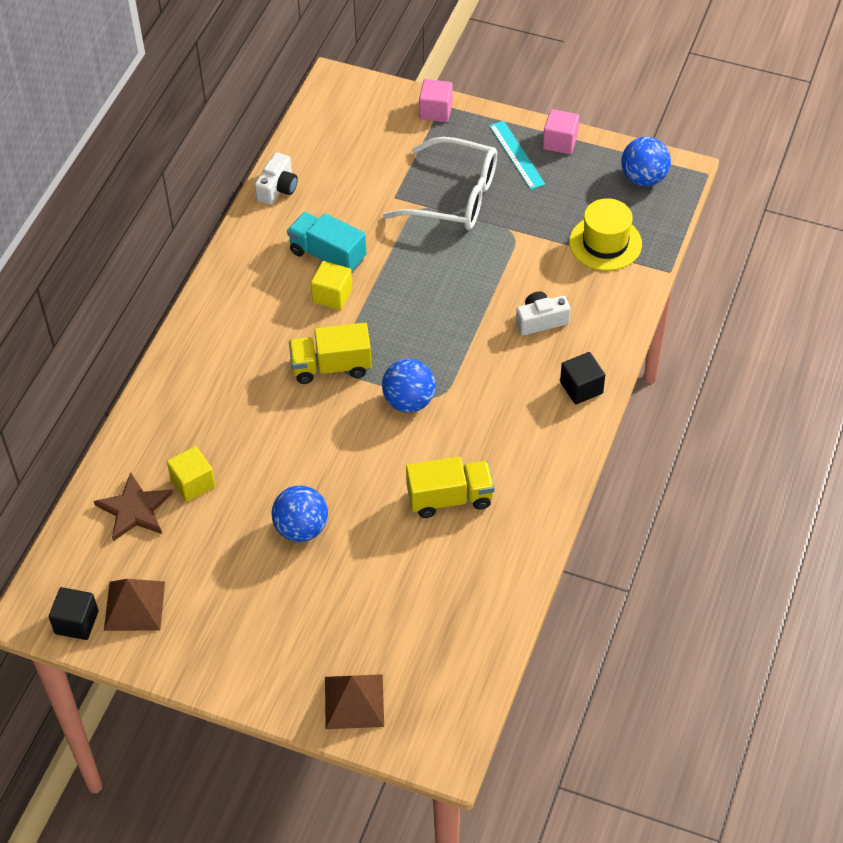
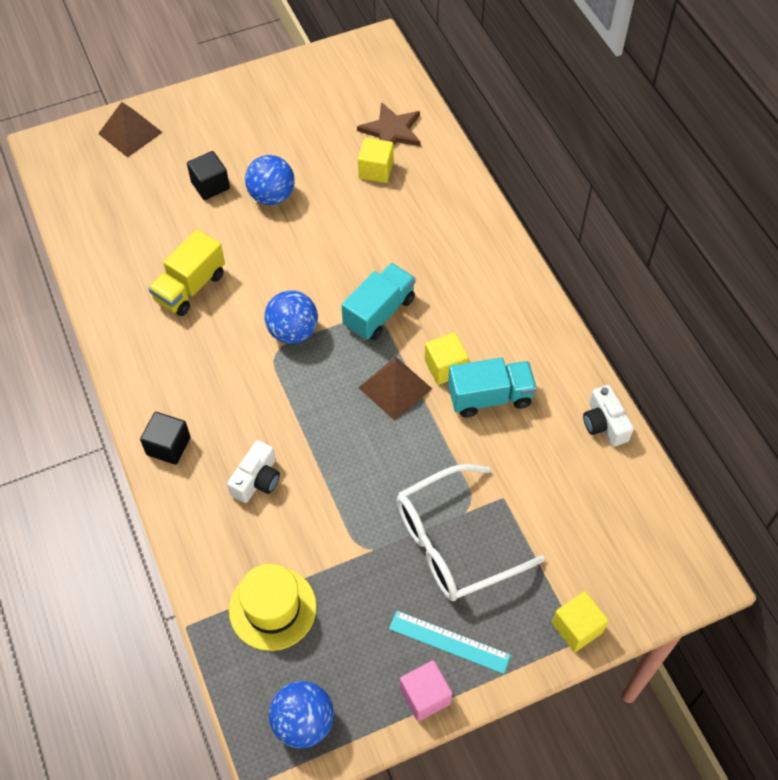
camera: 135 degrees right, 5 degrees up
(76, 622) = (345, 57): black cube -> black cube (210, 185)
(134, 605) = (323, 87): brown pyramid -> brown pyramid (395, 388)
(331, 366) = (379, 312): yellow truck -> turquoise truck
(436, 111) = (577, 627): pink cube -> yellow cube

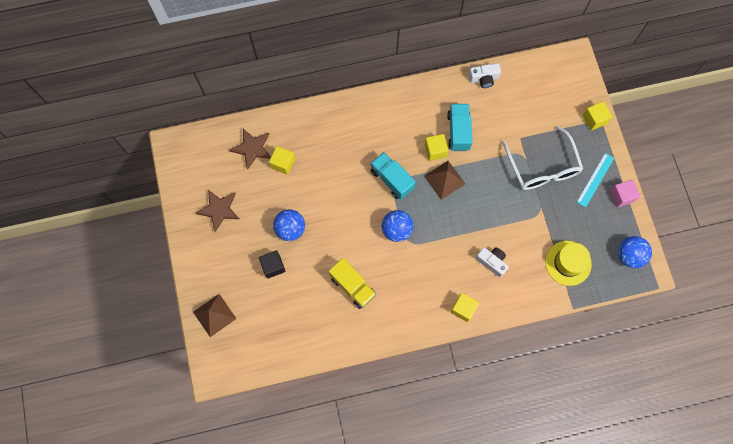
camera: 80 degrees left, 15 degrees up
(168, 446) = (463, 309): black cube -> yellow cube
(288, 110) = (219, 210): none -> brown star

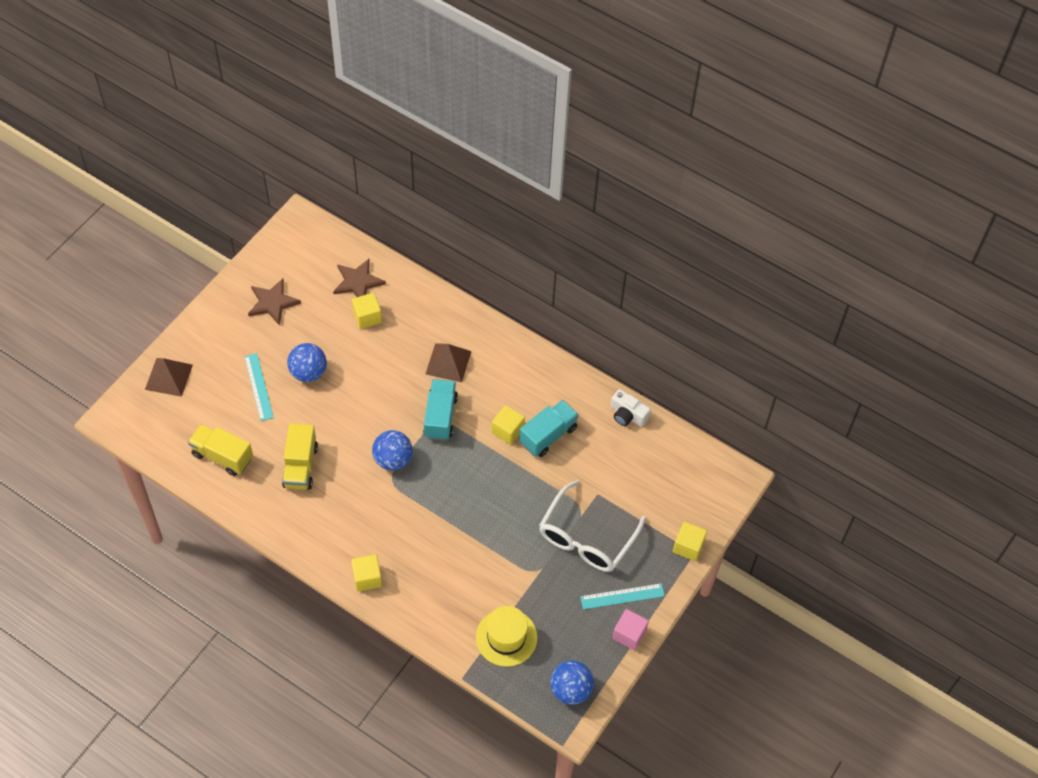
camera: 45 degrees right, 15 degrees down
(273, 266) = (259, 387): black cube -> turquoise ruler
(303, 327) = (222, 456): none -> yellow truck
(444, 180) = (485, 461): brown pyramid -> brown pyramid (448, 362)
(492, 262) = (440, 567): white camera -> none

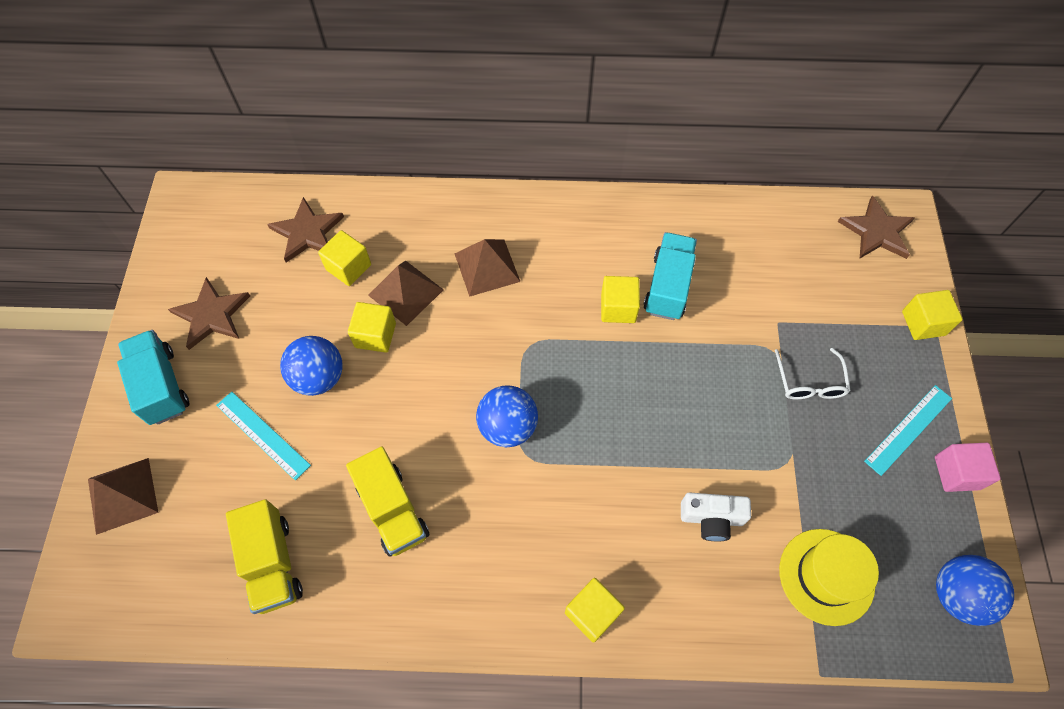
camera: 30 degrees left, 5 degrees up
(222, 456) = (272, 563): yellow truck -> yellow truck turned 105 degrees counterclockwise
(355, 366) = (375, 335): none -> yellow cube
(390, 350) = (405, 292): none -> brown pyramid
(440, 417) = (526, 337): turquoise truck -> turquoise truck (161, 386)
(586, 537) = (809, 382): white glasses -> white glasses, size x0.52
(627, 415) = (734, 213): white camera -> white camera (711, 518)
(711, 477) = (876, 231): none -> brown star

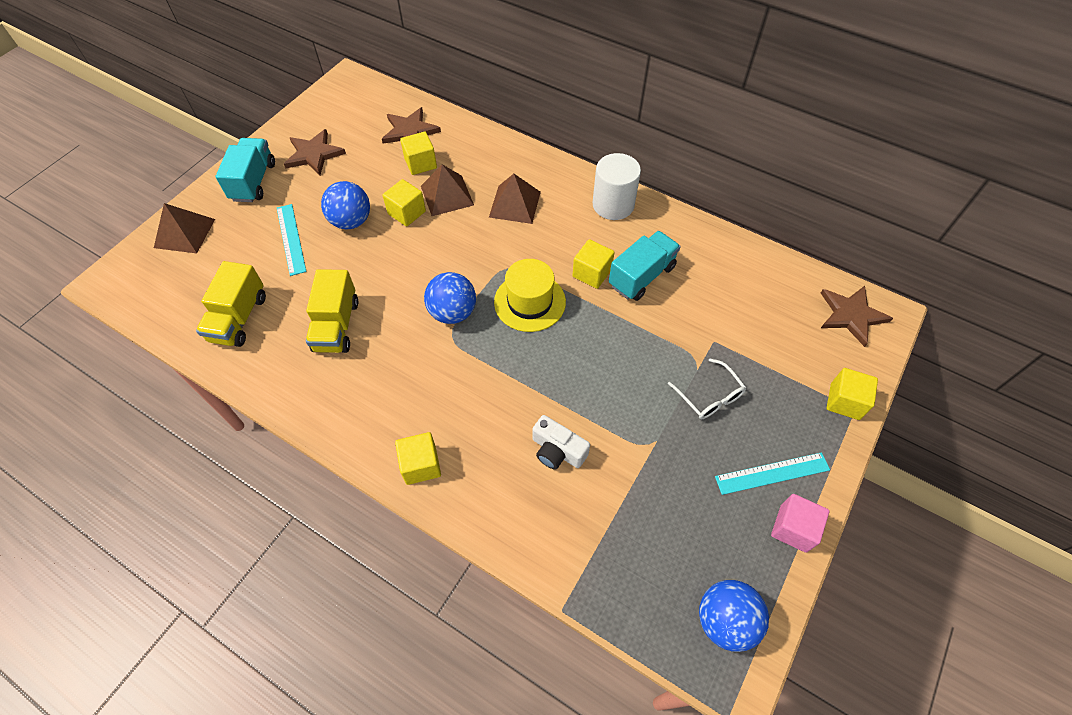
camera: 30 degrees right, 5 degrees down
(588, 219) = (613, 205): none -> white cylinder
(809, 382) = (709, 396): white glasses -> white glasses turned 60 degrees counterclockwise
(826, 576) = (620, 542): yellow hat -> yellow hat (530, 302)

